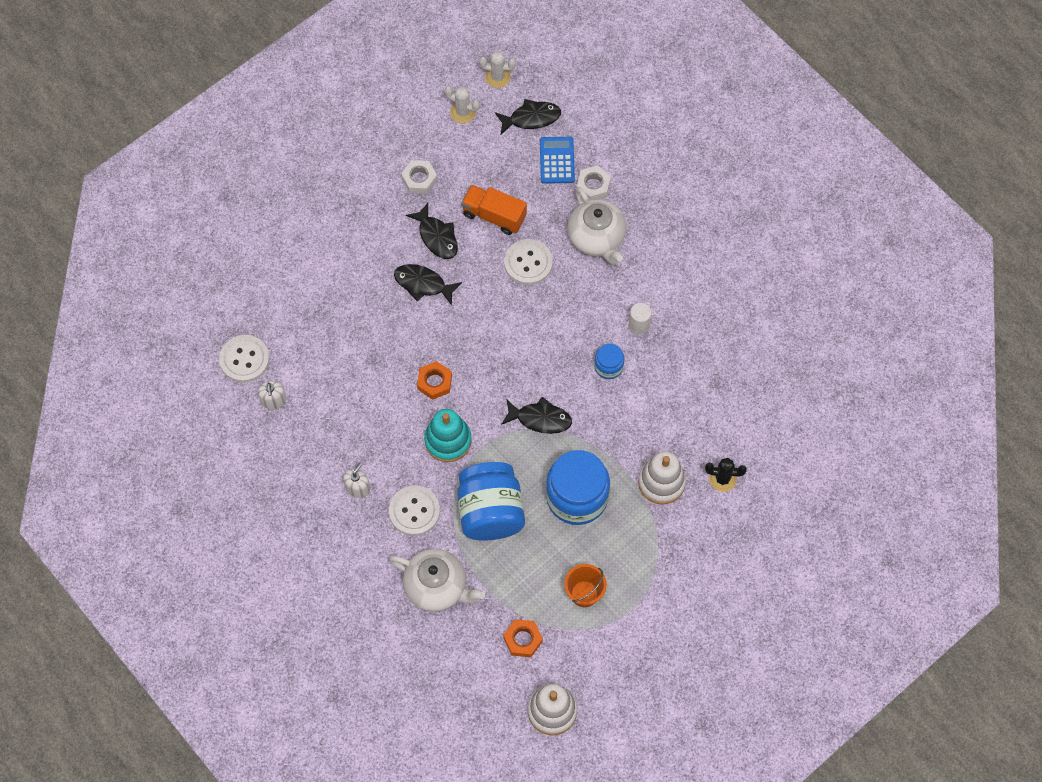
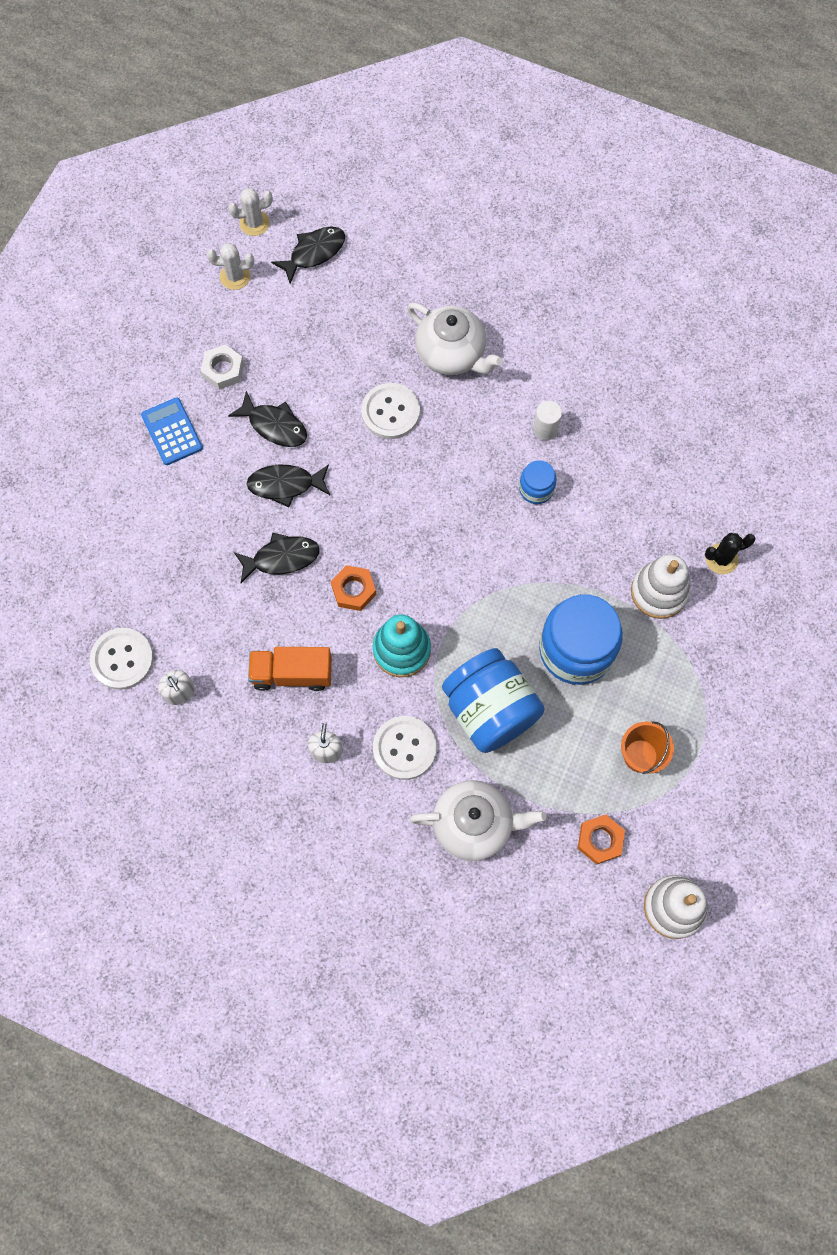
camera: 25 degrees left, 5 degrees up
(494, 216) = (326, 376): orange truck -> orange truck (292, 673)
(540, 419) = (491, 580): black fish -> black fish (281, 558)
(557, 160) = (365, 287): blue calculator -> blue calculator (172, 432)
(593, 186) = (418, 298): white nut -> none

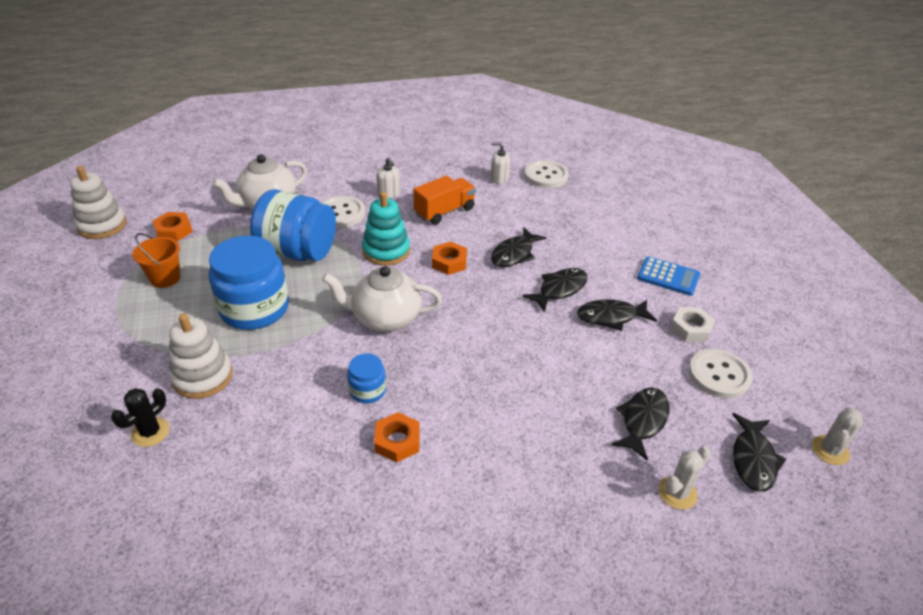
camera: 140 degrees right, 30 degrees down
(235, 276) = (777, 396): white cactus -> white cactus (677, 493)
(356, 326) = (643, 421): none -> black fish
(390, 412) = (540, 375): white button -> white button (719, 375)
(452, 354) = (540, 451): white teapot -> white teapot (385, 318)
(545, 429) = (397, 441): white cylinder -> orange nut

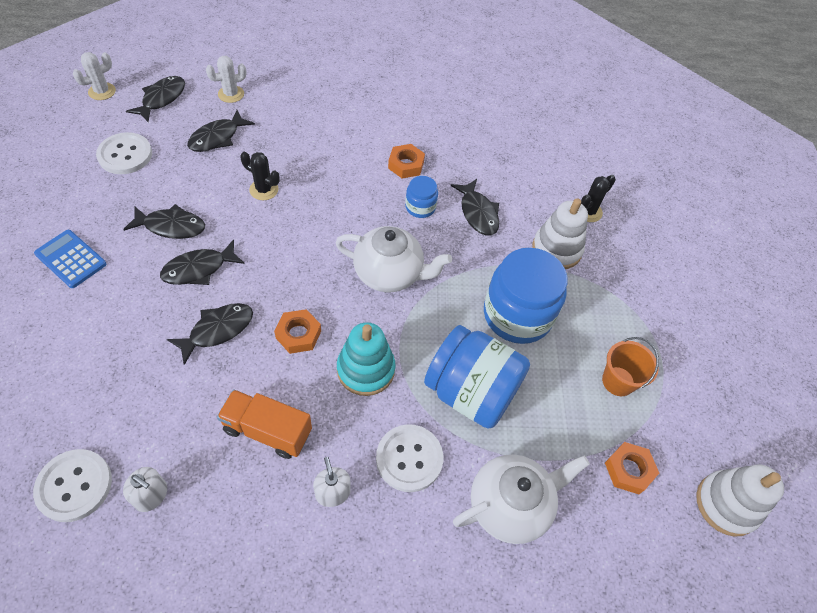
camera: 170 degrees left, 15 degrees up
(297, 398) = (478, 213): none -> black fish
(444, 211) = (267, 431): orange truck -> orange truck turned 45 degrees clockwise
(549, 371) = (264, 190): none -> black cactus
(690, 329) = (107, 198): white nut -> none

